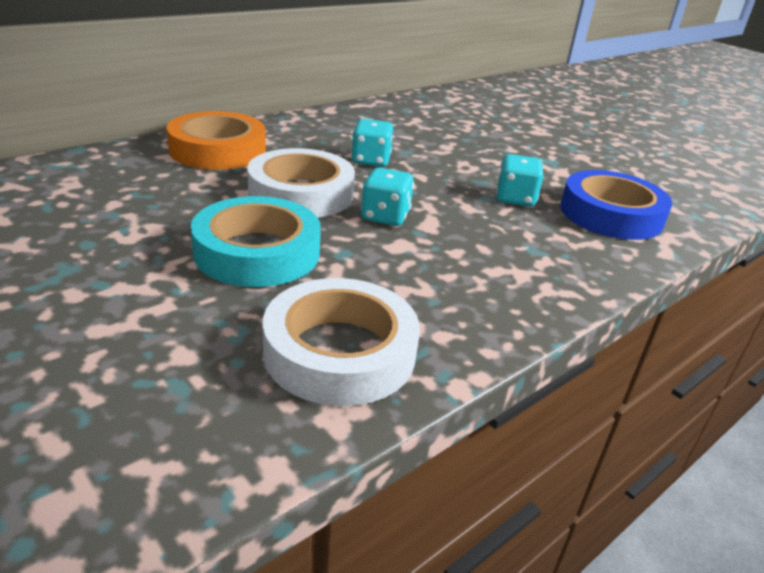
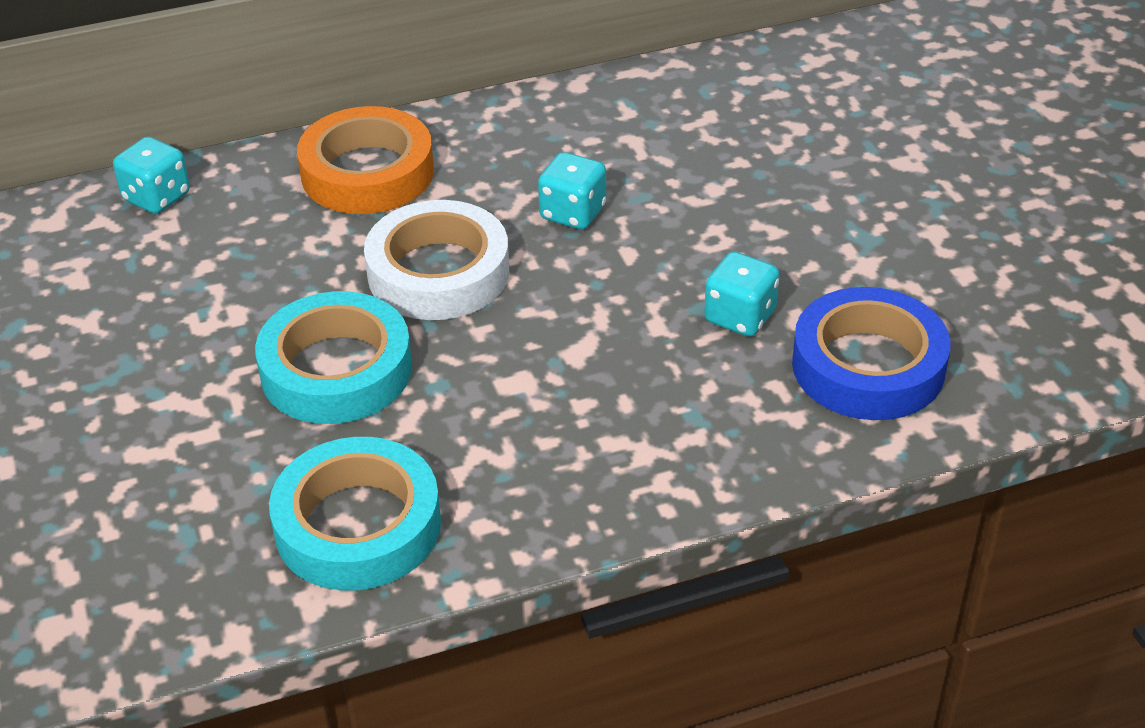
camera: 25 degrees right, 10 degrees up
(340, 352) = (358, 525): white tape -> turquoise tape
(385, 217) = (526, 330): turquoise dice -> turquoise dice (157, 197)

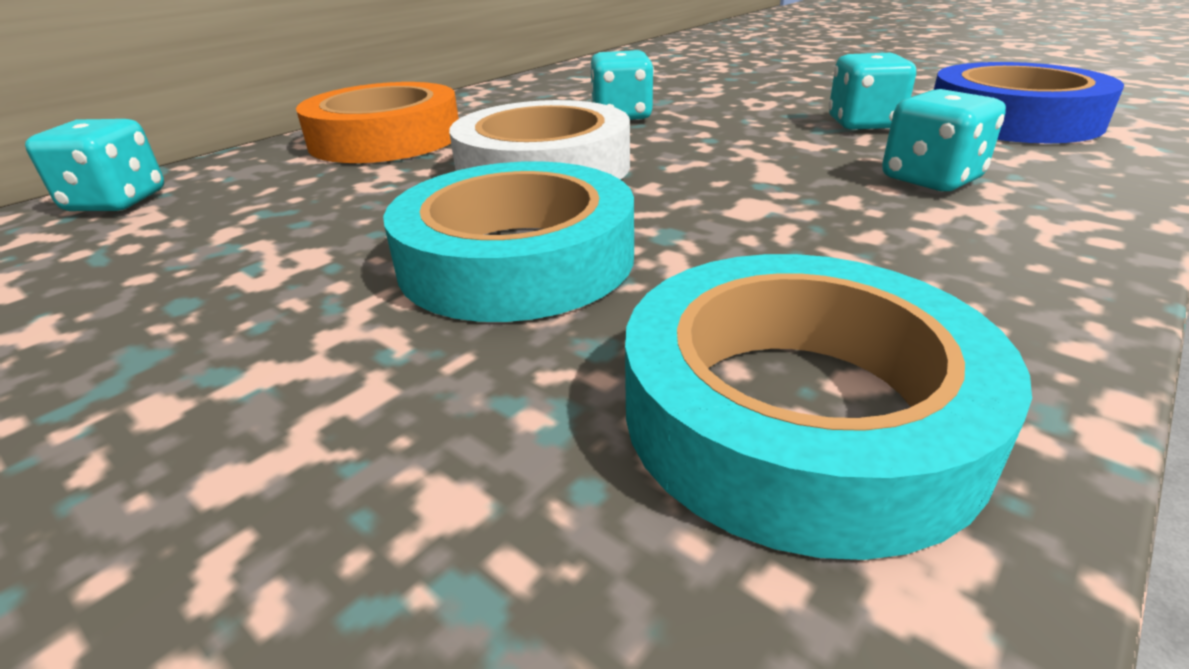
camera: 30 degrees left, 10 degrees down
(667, 409) = (930, 179): none -> turquoise dice

